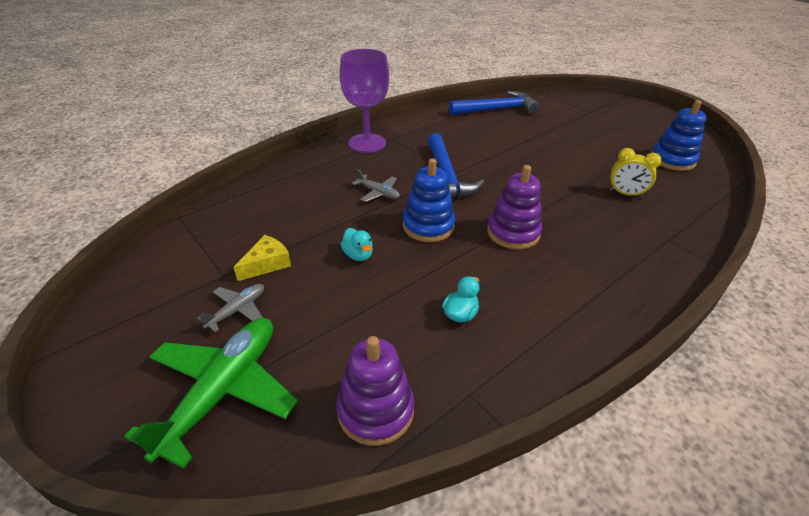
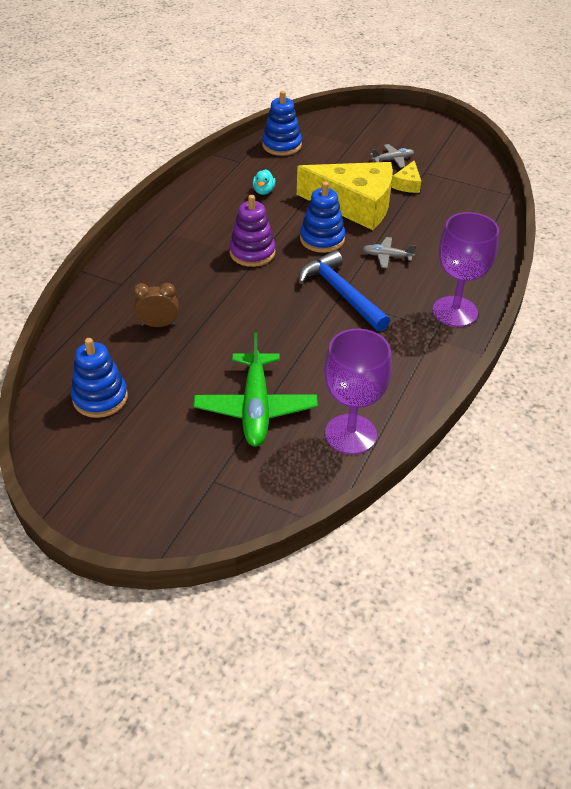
camera: 155 degrees right, 5 degrees up
(223, 390) = (358, 134): green plane -> green plane (255, 408)
(238, 310) = (393, 160): grey plane -> grey plane turned 120 degrees counterclockwise
(358, 255) = (355, 205): turquoise duck -> yellow cheese
(375, 410) = (282, 145): purple stacking toy -> blue stacking toy
(497, 109) = (350, 434): blue hammer -> purple goblet
(625, 194) = (158, 324): yellow clock -> brown clock

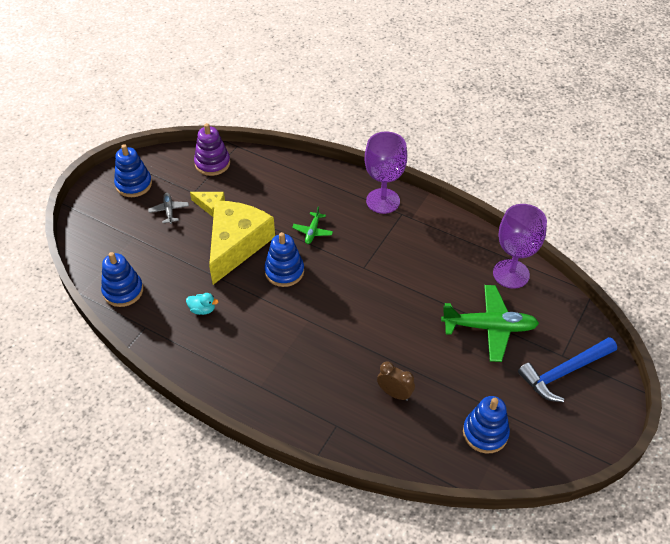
camera: 85 degrees left, 5 degrees up
(158, 324) = (394, 393): brown clock -> brown clock turned 120 degrees clockwise
(252, 253) = (299, 322): purple stacking toy -> purple stacking toy (212, 163)
(341, 293) = (358, 265): blue hammer -> blue hammer (564, 372)
(386, 256) = (312, 231): grey plane -> green plane
(424, 136) = (134, 184): none -> blue stacking toy

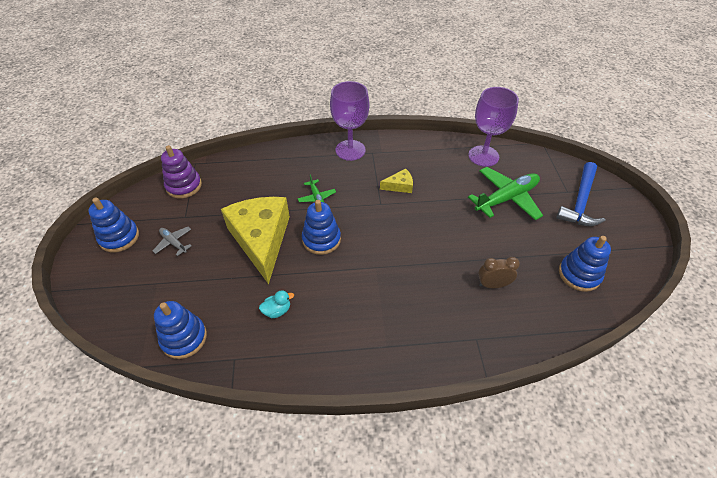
camera: 35 degrees left, 0 degrees up
(210, 206) = (210, 220): yellow cheese -> yellow cheese (399, 186)

